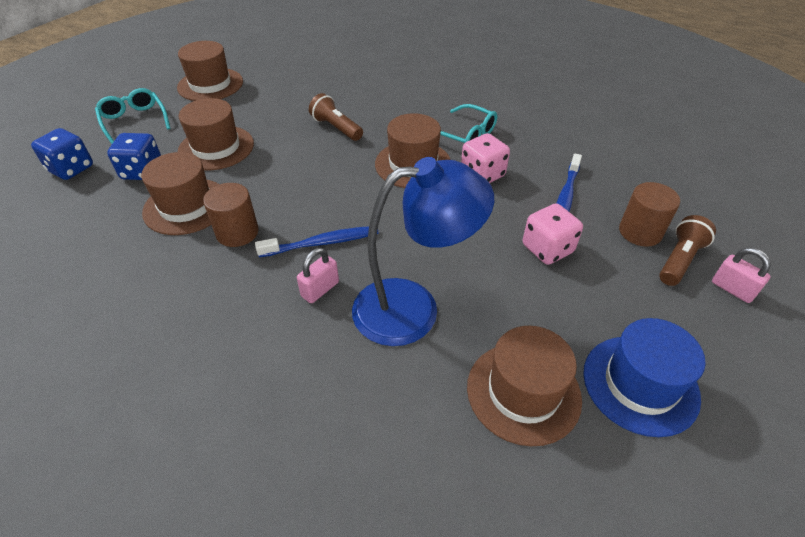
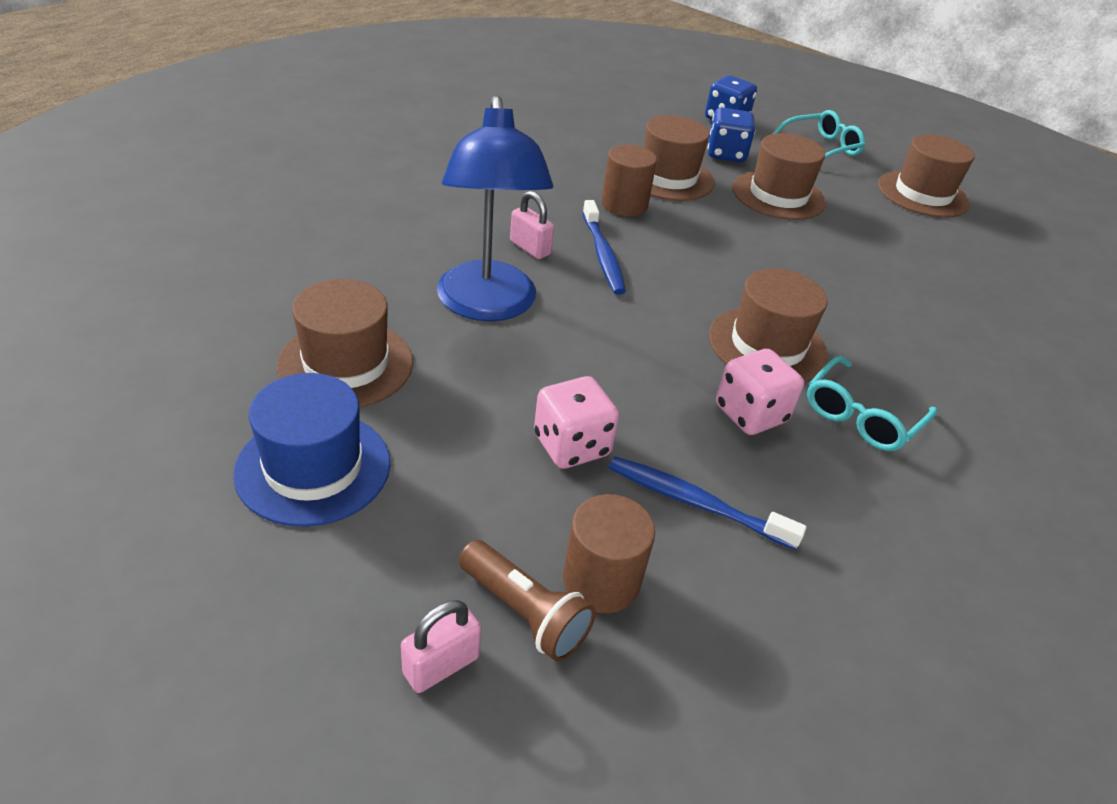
camera: 90 degrees right, 5 degrees down
(336, 128) = (846, 286): brown flashlight -> none

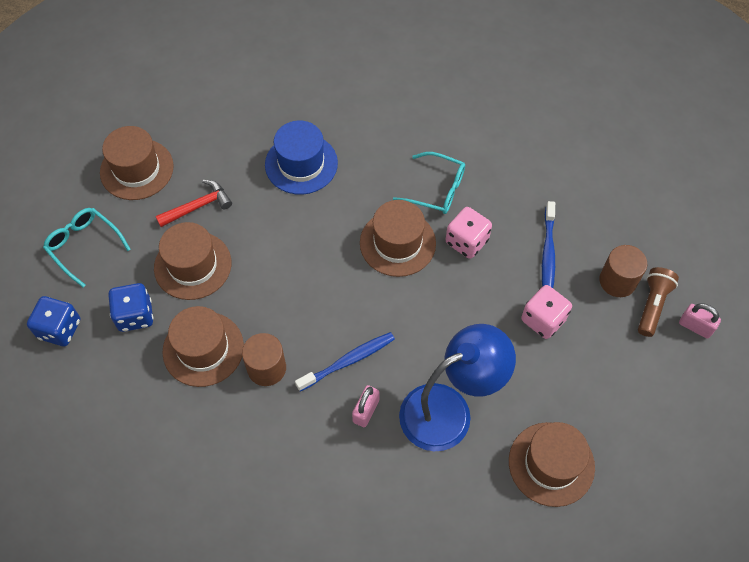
camera: 105 degrees left, 20 degrees up
(313, 467) = (633, 435): blue hat -> blue hat (301, 164)
(862, 217) = (198, 206): none -> red hammer

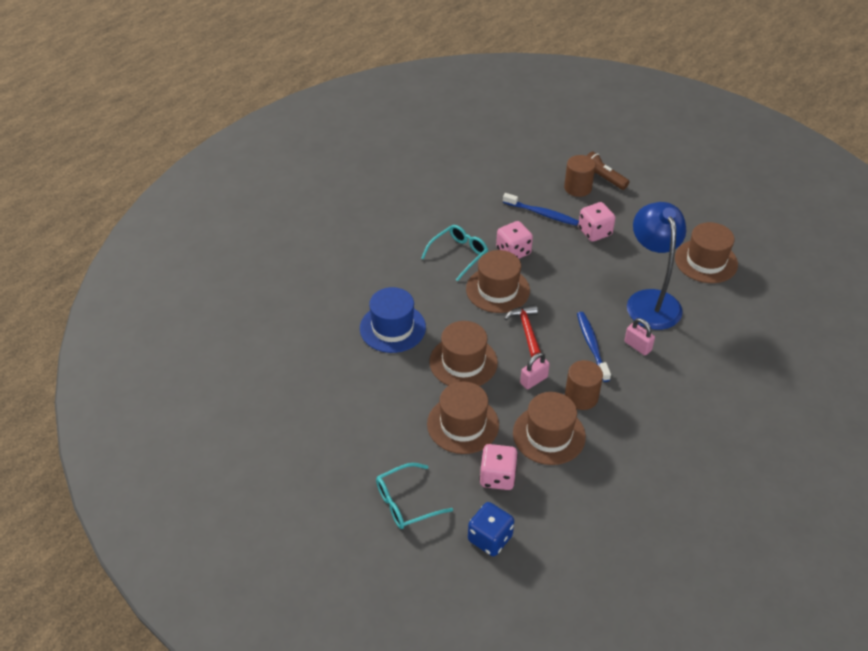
camera: 70 degrees left, 15 degrees down
(135, 315) = (497, 477): blue dice -> pink dice
(137, 169) = (338, 444): brown hat -> brown hat (463, 362)
(198, 206) = (402, 407): red hammer -> red hammer (526, 330)
(695, 326) = (625, 165): pink padlock -> pink padlock (533, 380)

